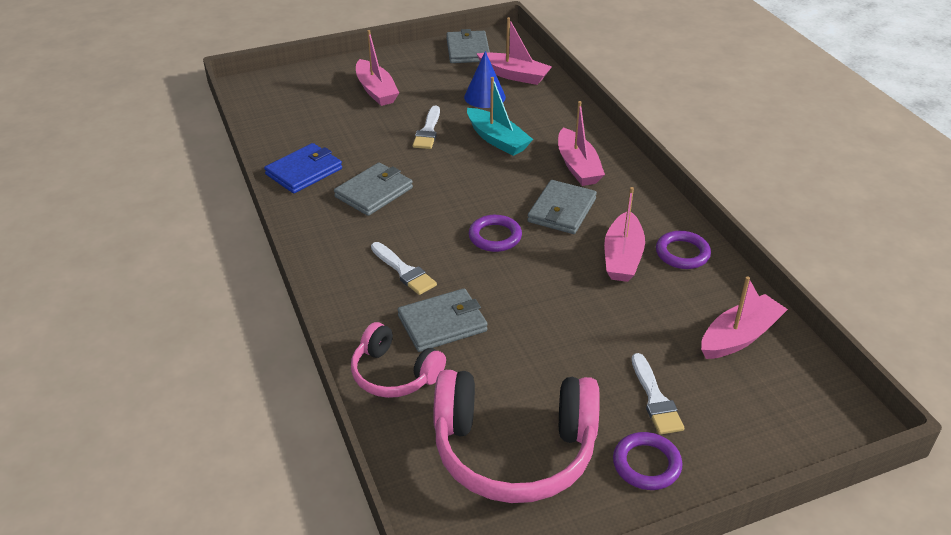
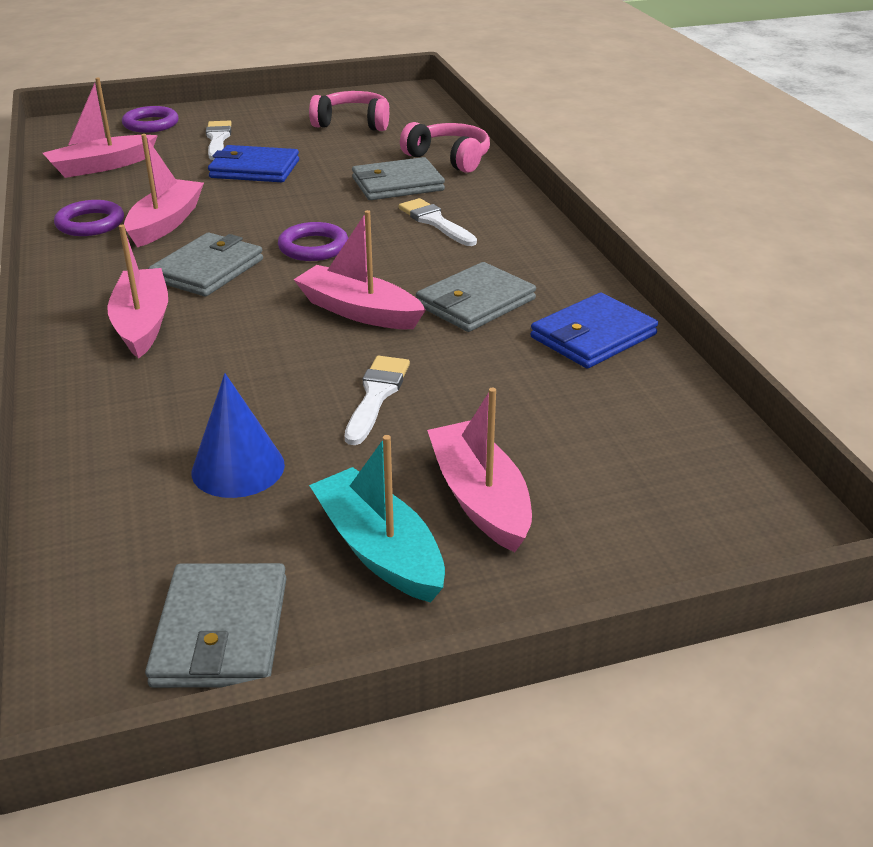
camera: 175 degrees left, 5 degrees down
(497, 140) = (253, 373): turquoise boat -> turquoise boat (379, 550)
(514, 75) = (140, 527): pink boat -> pink boat (359, 311)
(514, 450) = (353, 123): pink headphones -> pink headphones, size x0.57
(587, 341) = (254, 169): none -> blue wallet
(646, 464) = (252, 115): purple ring -> purple ring (151, 124)

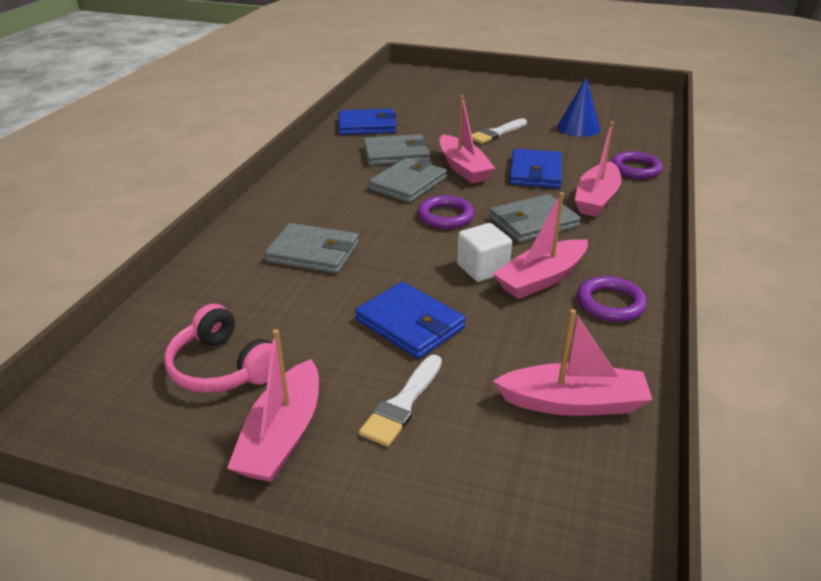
camera: 145 degrees left, 0 degrees up
(151, 124) = (463, 497): purple ring -> purple ring (635, 169)
(221, 631) = (608, 97): grey wallet -> grey wallet (408, 184)
(228, 215) = (482, 268): none -> white cube
(252, 337) = (535, 172): none -> blue wallet
(379, 550) = (542, 98): turquoise boat -> none
(435, 222) = (340, 208): white brush -> none
(449, 158) = (227, 266): pink headphones -> none
(479, 498) = (493, 99): pink boat -> pink boat (282, 436)

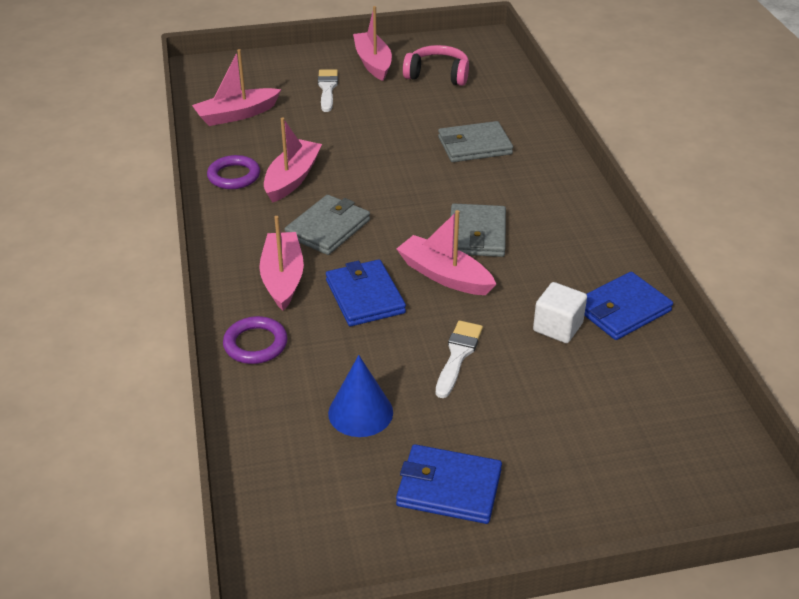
camera: 150 degrees right, 5 degrees up
(396, 154) = (533, 272): grey wallet -> none
(410, 324) = (358, 123): blue wallet -> blue wallet (448, 488)
(445, 216) = (408, 209): purple ring -> none
(482, 268) = (341, 173): white cube -> white cube (558, 327)

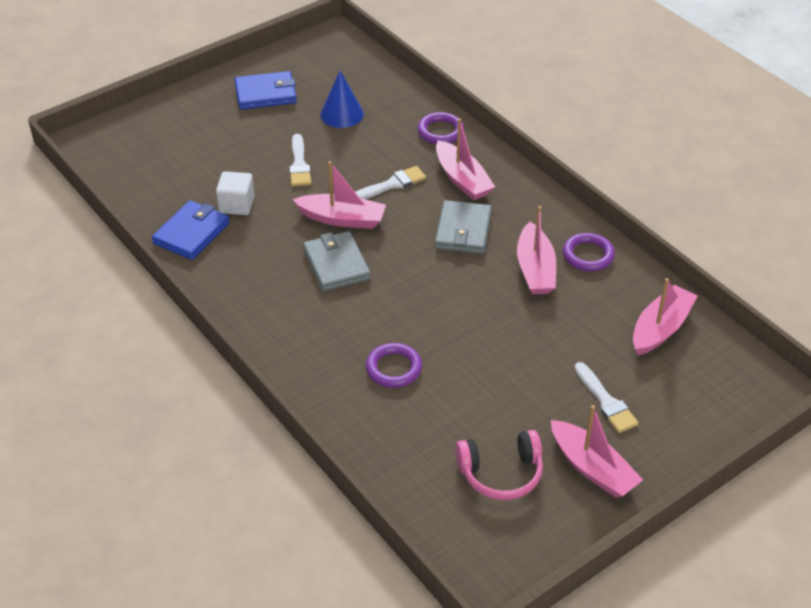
camera: 155 degrees right, 5 degrees up
(365, 296) = (391, 185): blue wallet -> white brush
(474, 146) = (394, 368): grey wallet -> purple ring

